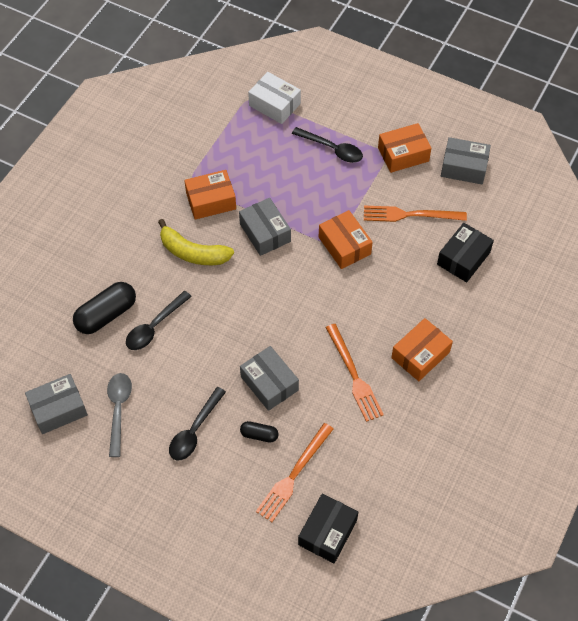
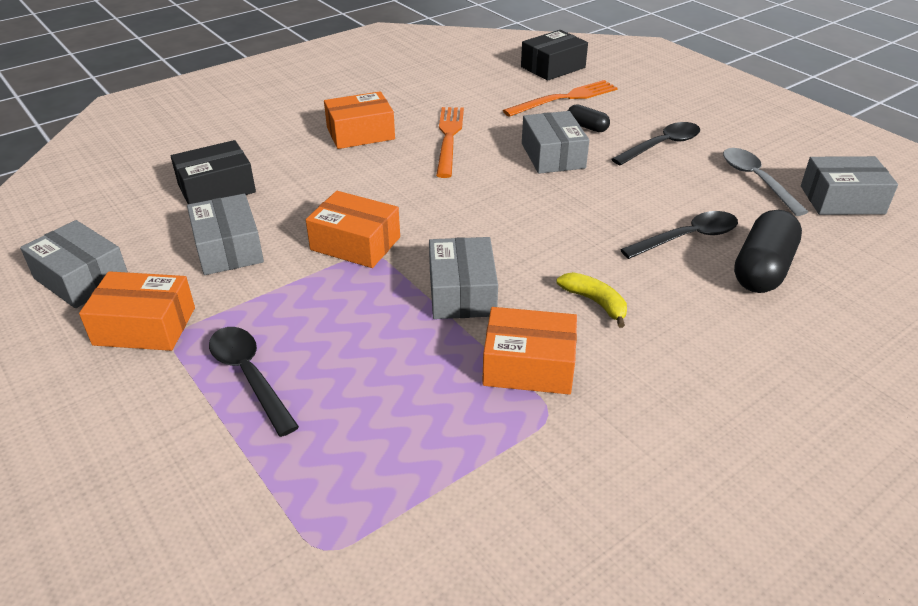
camera: 155 degrees left, 20 degrees down
(106, 315) = (762, 269): black capsule -> black capsule turned 45 degrees counterclockwise
(118, 410) = (756, 180): grey spoon -> grey spoon turned 135 degrees clockwise
(193, 253) = (595, 302): yellow banana -> yellow banana, size x0.60
(274, 104) = (281, 510): white box -> none
(344, 245) = (355, 243): orange box -> orange box turned 60 degrees counterclockwise
(410, 215) = (228, 248): orange fork -> grey box

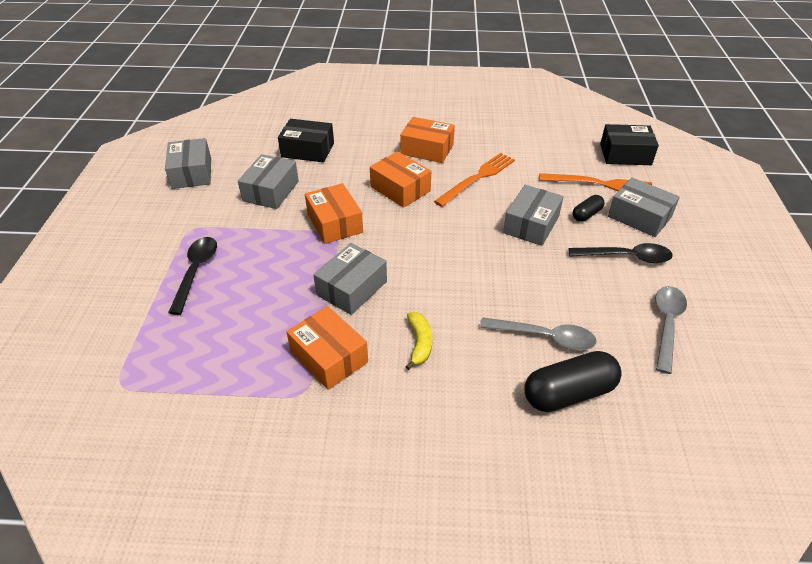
camera: 40 degrees right, 5 degrees up
(145, 326) = (186, 215): orange box -> orange box (400, 189)
(587, 127) = (586, 214): black capsule -> black capsule turned 60 degrees clockwise
(687, 238) = (544, 337): black spoon -> grey spoon
(842, 200) = (722, 381): grey box -> grey box (639, 217)

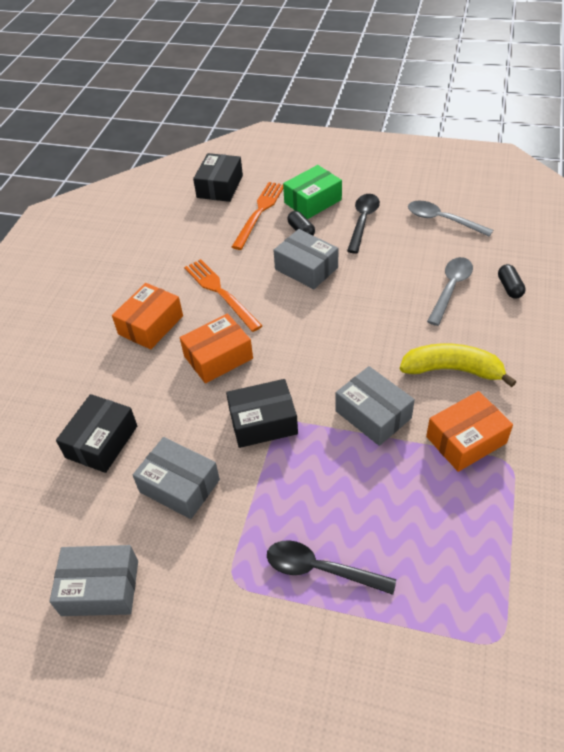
camera: 75 degrees left, 5 degrees up
(335, 223) = (263, 422): orange box -> black box
(419, 343) = (452, 370): yellow banana -> yellow banana, size x1.67
(569, 393) = (509, 287): black capsule -> black capsule, size x0.53
(639, 217) = (312, 201): grey box -> green box

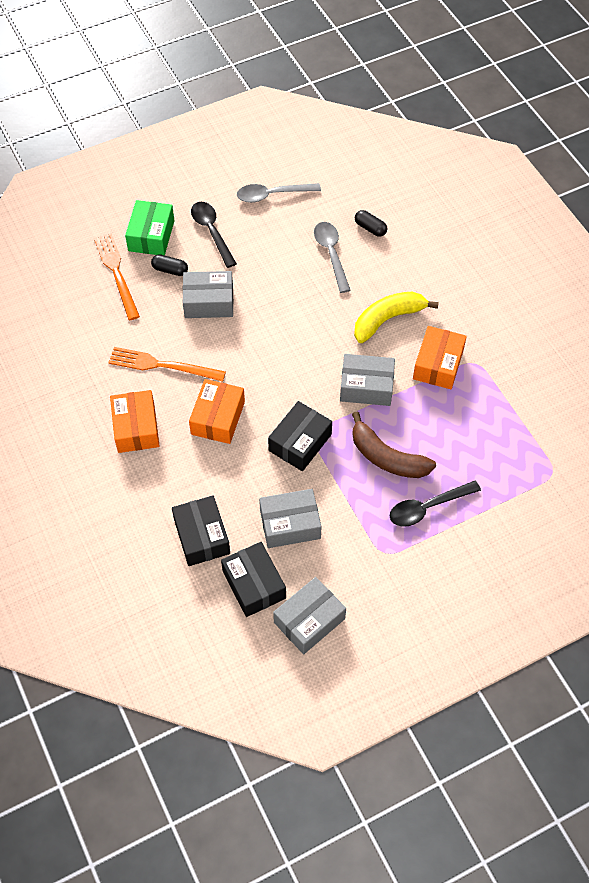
camera: 45 degrees left, 10 degrees up
(220, 187) = (53, 267): black box -> black box (254, 584)
(328, 491) = (387, 457): none -> brown banana

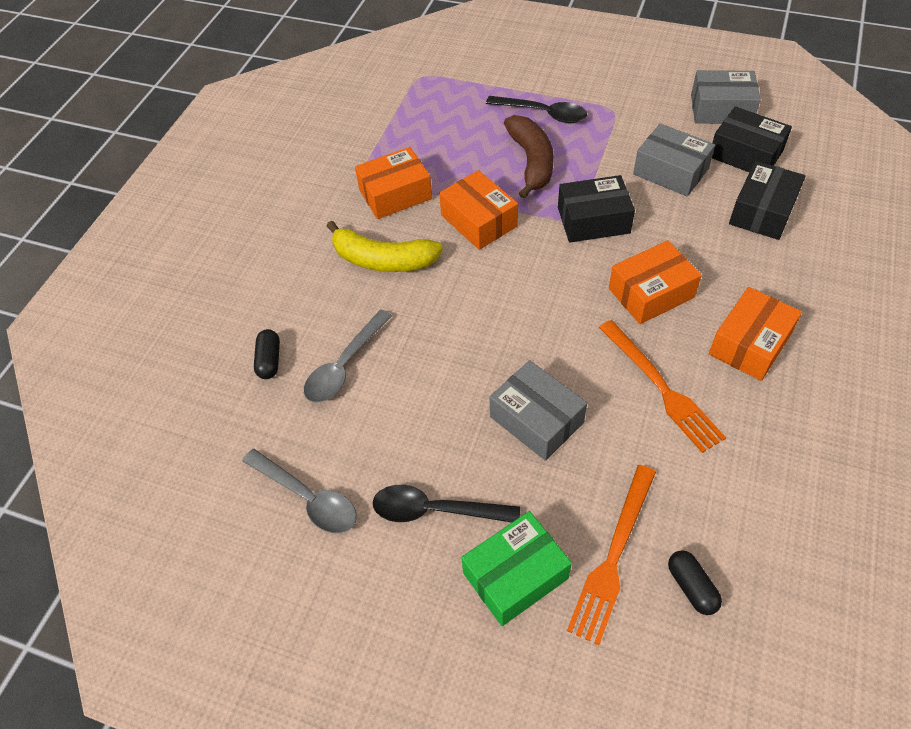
camera: 130 degrees left, 5 degrees down
(170, 270) = (540, 500): black capsule -> black capsule (691, 587)
(212, 232) = (435, 510): black spoon -> black spoon turned 75 degrees clockwise
(254, 584) = (745, 154): black box -> black box turned 75 degrees counterclockwise
(366, 386) = (479, 221): grey box -> orange box

